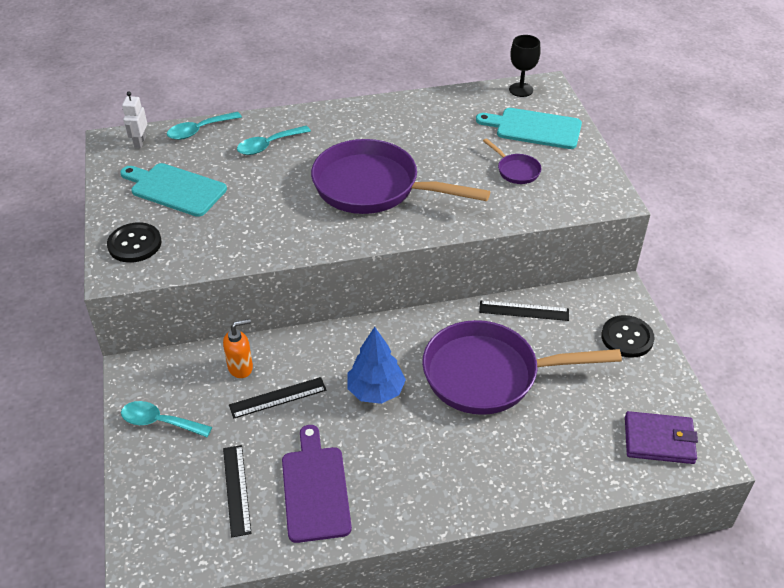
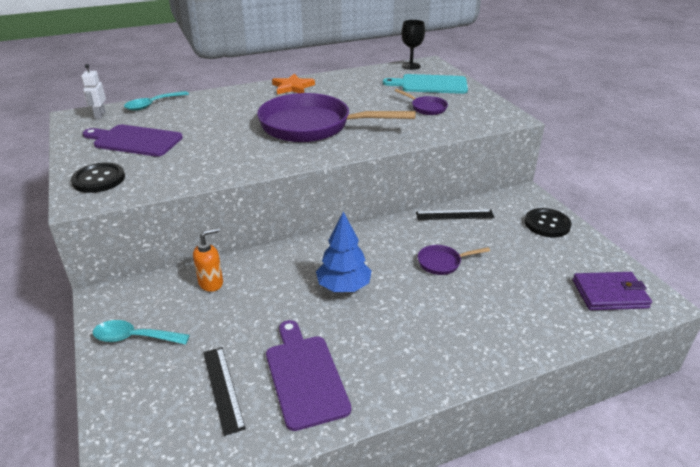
camera: 10 degrees left, 10 degrees down
(175, 189) = (135, 141): turquoise cutting board -> purple cutting board
(268, 145) = (215, 109): turquoise spoon -> none
(278, 398) = (251, 303): black ruler -> none
(365, 116) = (292, 87): none -> orange star
(489, 375) = (442, 263): purple pan -> purple pan, size x0.42

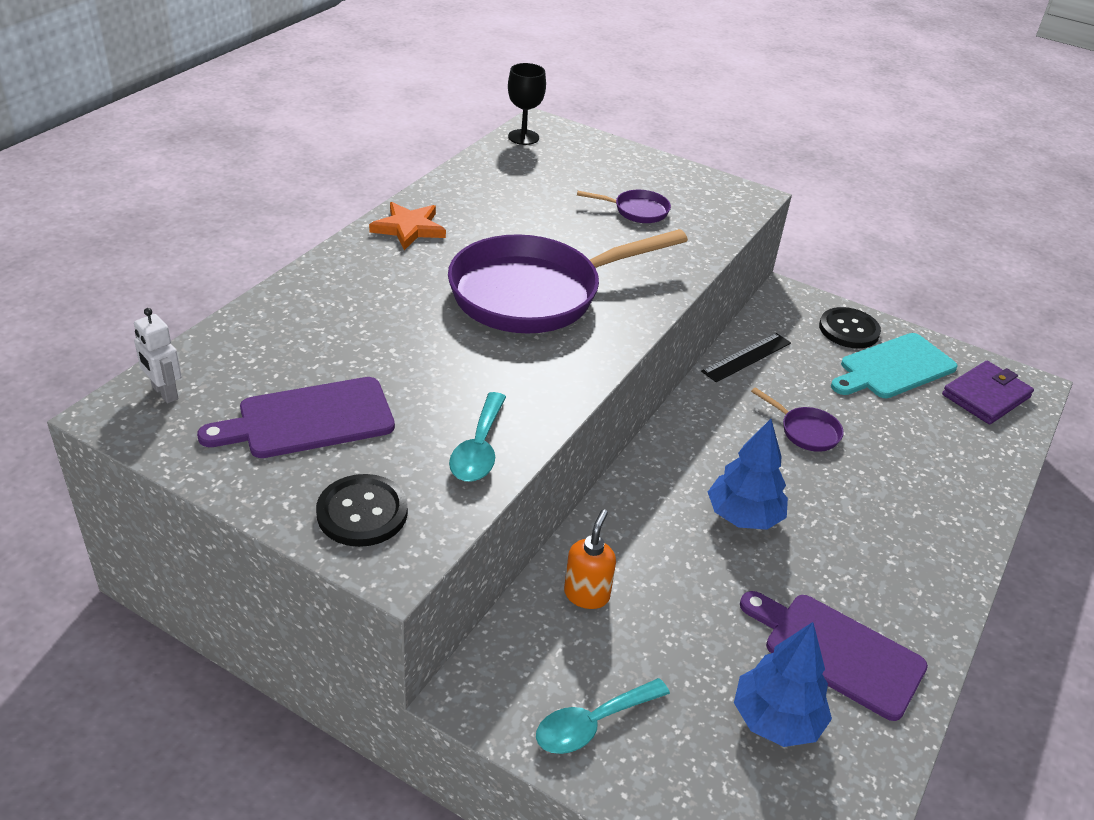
camera: 40 degrees left, 5 degrees up
(152, 105) = (229, 338): turquoise spoon -> turquoise spoon (479, 449)
(223, 388) = (776, 719): black ruler -> blue tree
(430, 85) = (591, 166): turquoise cutting board -> turquoise cutting board (894, 368)
(442, 263) = (805, 431): purple pan -> purple pan turned 90 degrees counterclockwise

